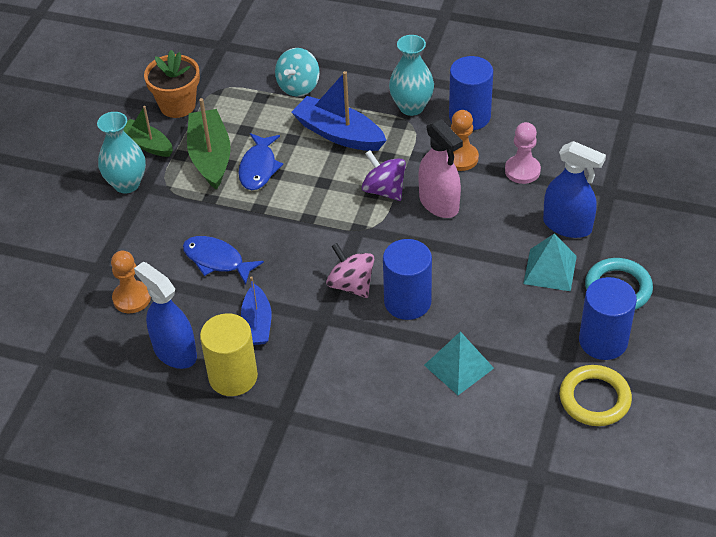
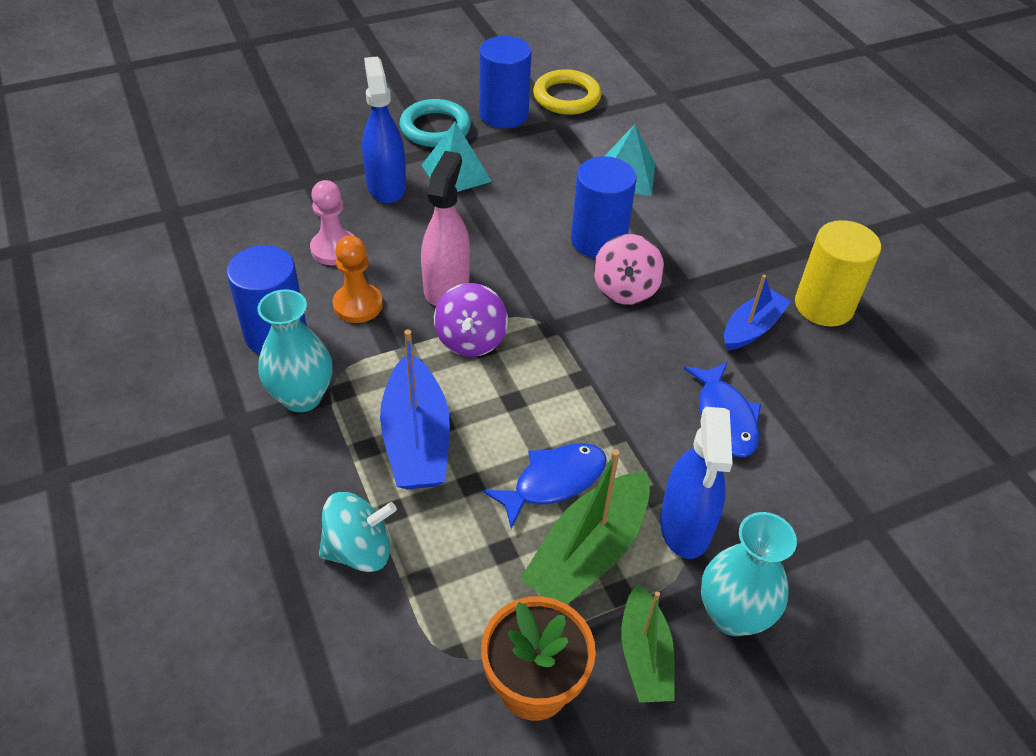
camera: 135 degrees left, 0 degrees up
(132, 298) = (860, 456): orange pawn -> none
(175, 352) = (861, 367): blue spray bottle -> blue spray bottle (685, 526)

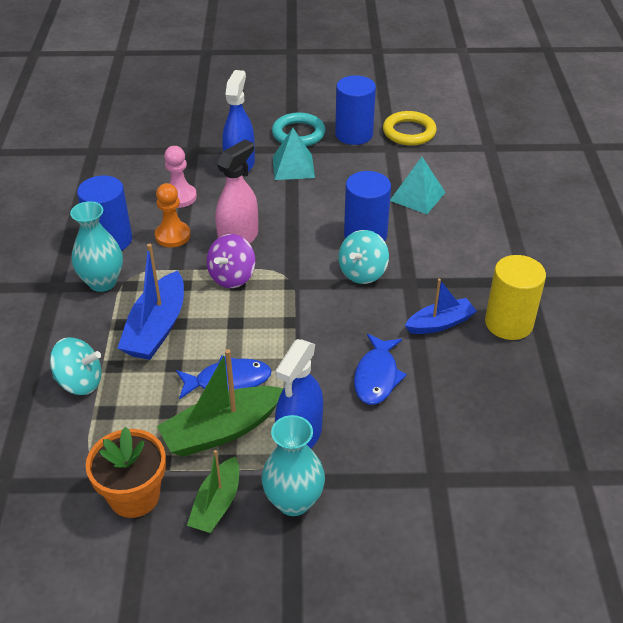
camera: 25 degrees right, 5 degrees down
(625, 289) = (362, 273): pink spinning top -> turquoise spinning top

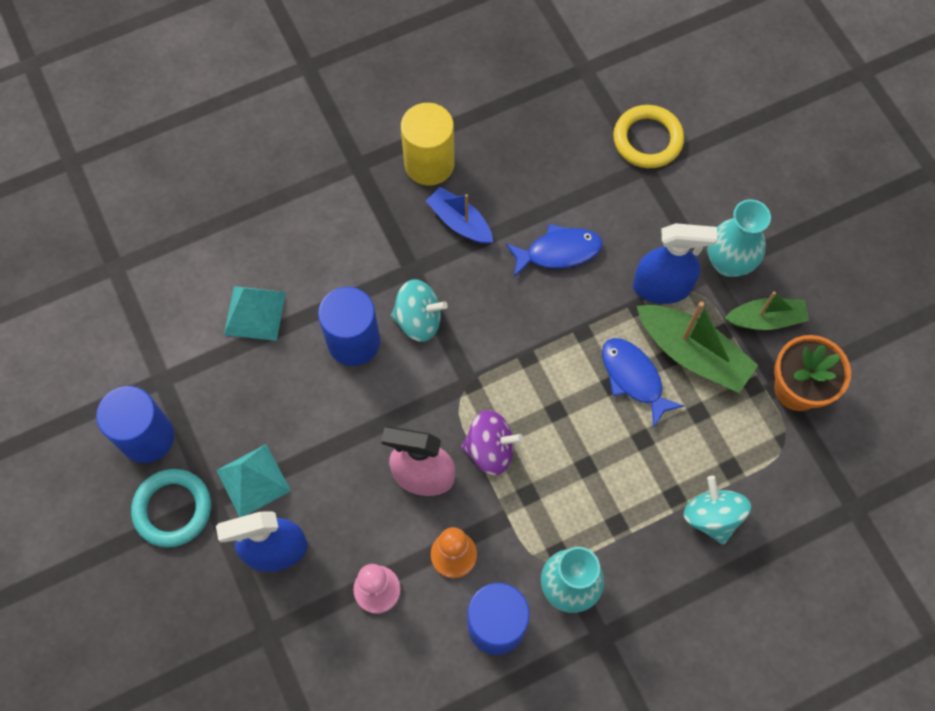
camera: 115 degrees left, 25 degrees up
(157, 328) = (604, 485): blue boat -> none
(409, 132) = (115, 371): yellow ring -> yellow ring (647, 139)

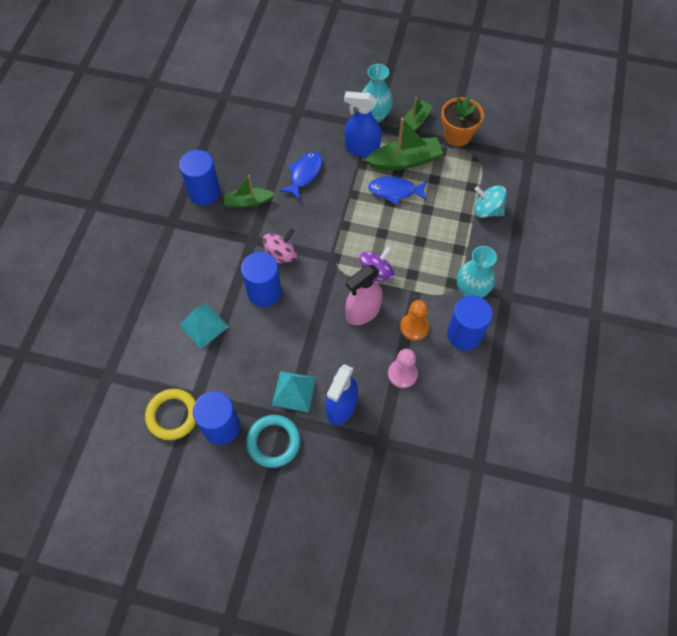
camera: 50 degrees left, 5 degrees down
(419, 320) = (281, 256): turquoise spinning top -> pink spinning top
(429, 164) = (204, 192): yellow cylinder -> blue cylinder
(459, 222) = (248, 202): blue boat -> green boat
(647, 139) = (285, 100): yellow ring -> yellow ring (172, 415)
(661, 287) = (362, 148): blue spray bottle -> blue spray bottle turned 120 degrees counterclockwise

